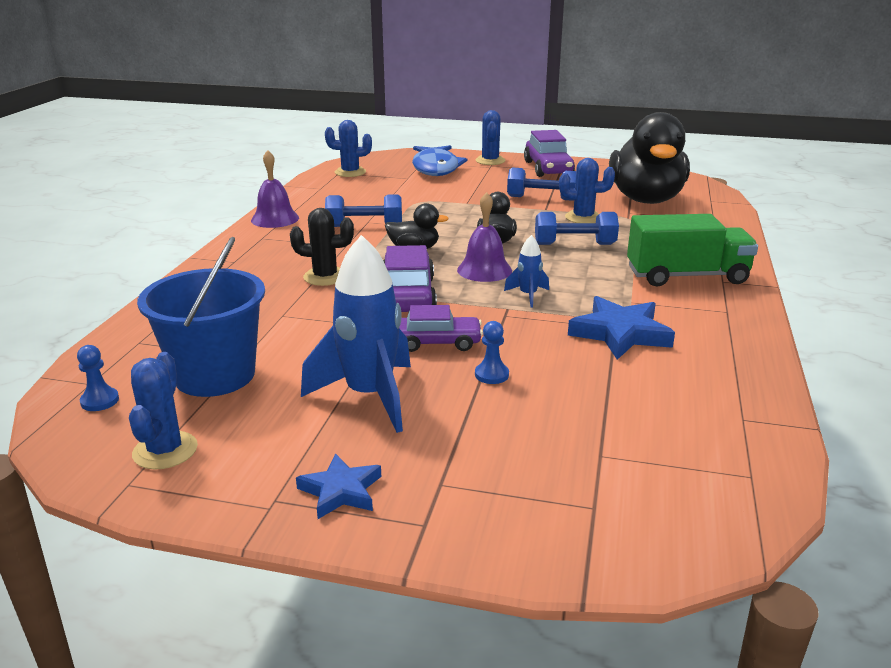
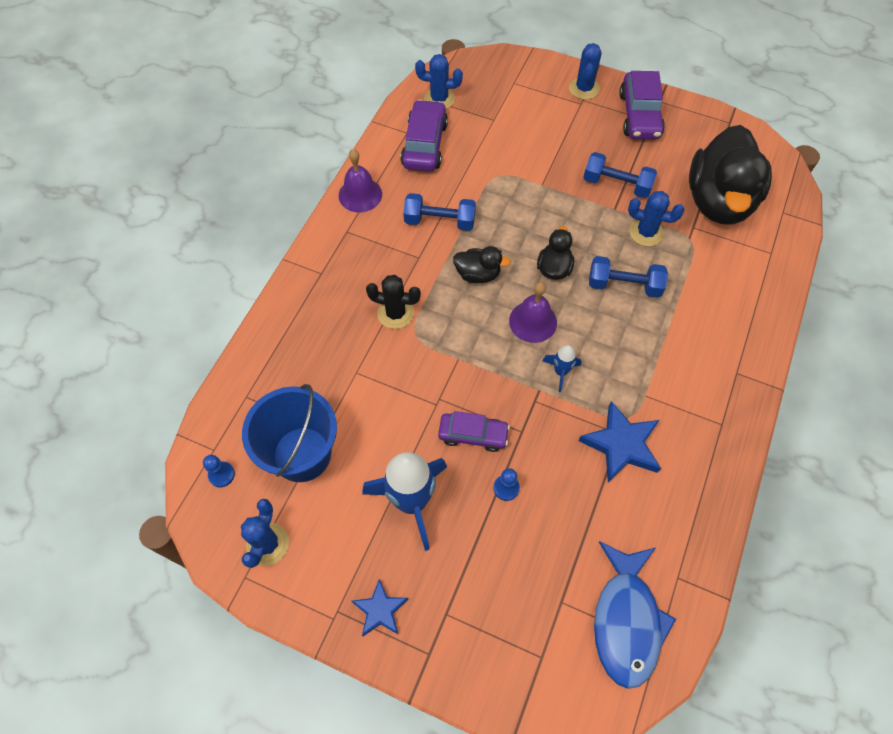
camera: 10 degrees right, 35 degrees up
(407, 295) = (460, 356): purple car -> purple car (424, 145)
(436, 168) = (525, 100): blue fish -> blue fish (626, 620)
(687, 276) = (708, 359): green truck -> none

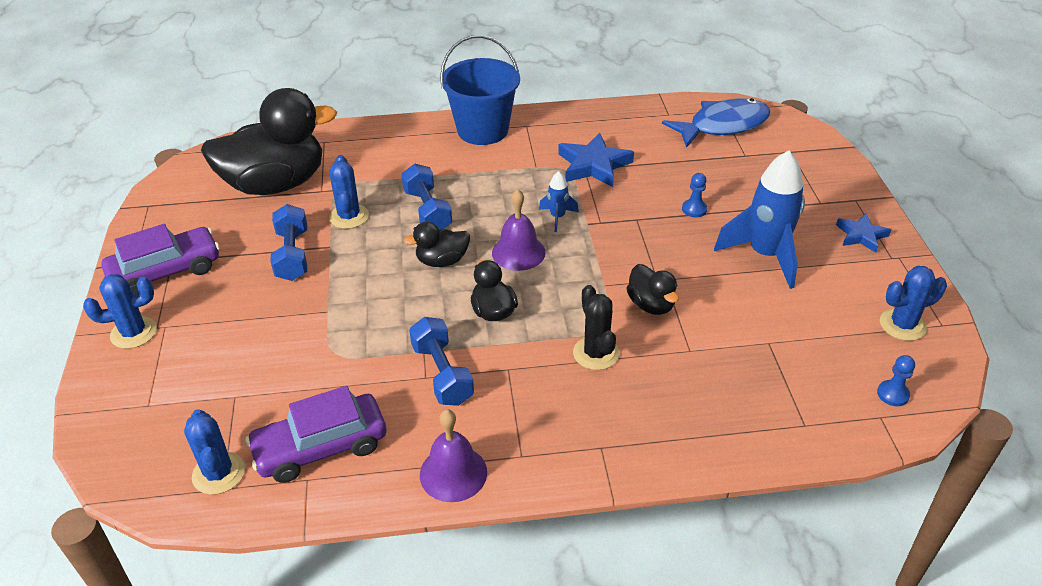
camera: 120 degrees left, 20 degrees down
(302, 454) = (808, 346): blue bucket -> blue bucket (483, 130)
(416, 376) = (651, 305): none -> black duck
(473, 435) = (669, 245): purple car -> none

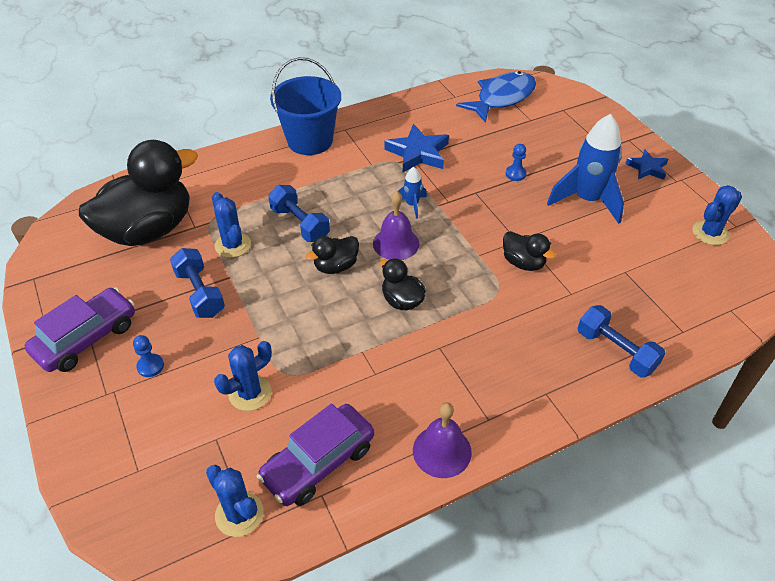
camera: 20 degrees left, 5 degrees up
(133, 333) = (86, 405): blue cactus -> blue cactus (250, 393)
(442, 374) = (388, 367): blue dumbbell -> blue dumbbell (616, 351)
(596, 353) = (502, 315): black cactus -> none
(893, 394) = (730, 290): blue pawn -> blue pawn (150, 366)

